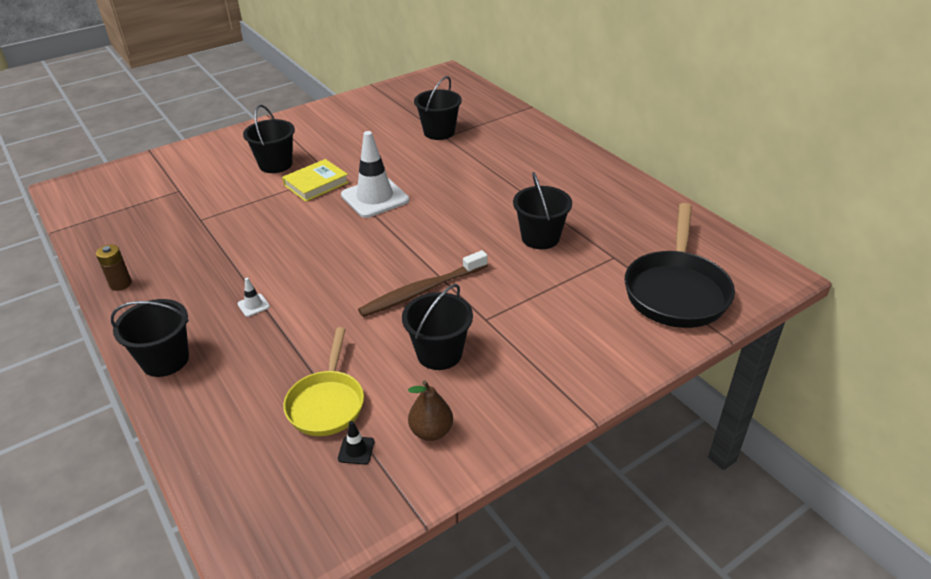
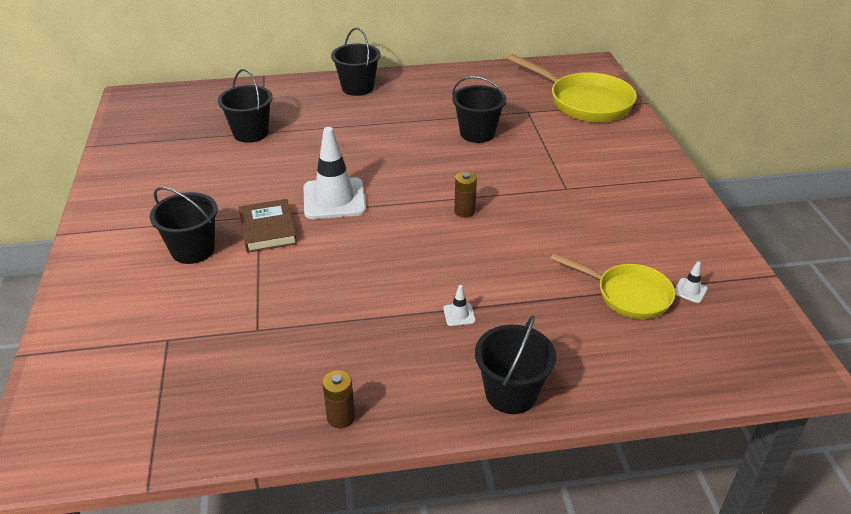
camera: 65 degrees left, 0 degrees up
(316, 184) = (268, 229): yellow book -> brown book
(356, 450) = (690, 291): black traffic cone -> white traffic cone
(401, 267) = (464, 211): none -> brown battery
(422, 291) = (507, 209): brown toothbrush -> none
(431, 431) = (684, 248): brown pear -> none
(439, 353) = (595, 221): black bucket -> black bucket (357, 88)
(676, 291) = (584, 102): black pan -> yellow pan

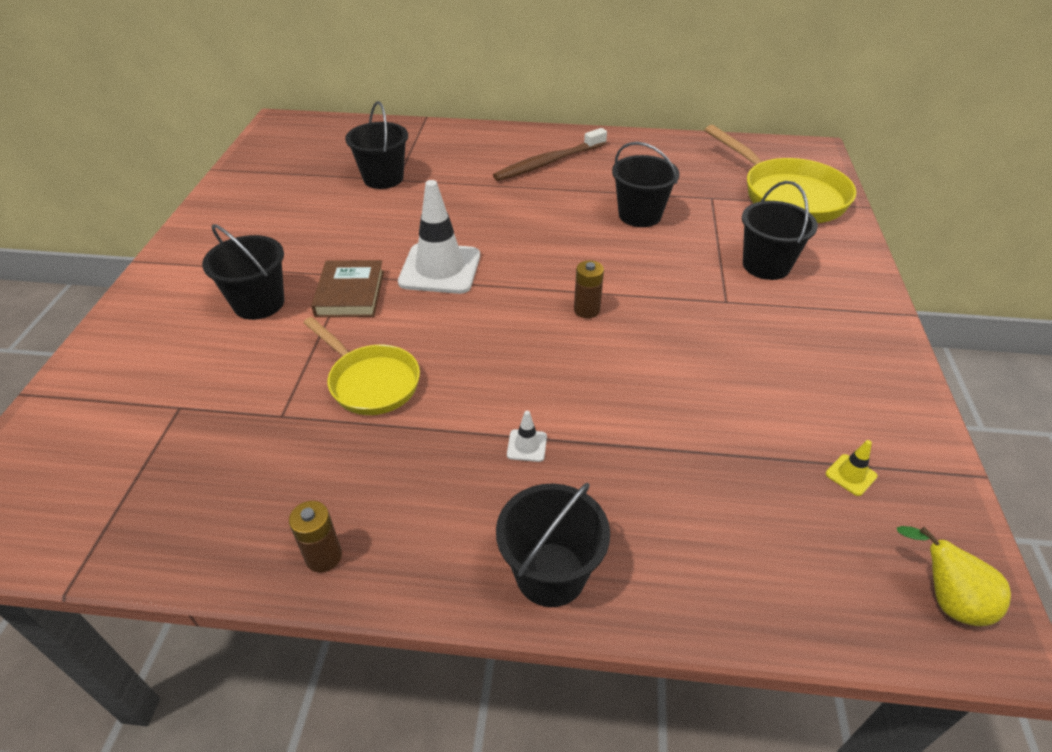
camera: 15 degrees right, 5 degrees up
(357, 88) = (522, 143): black bucket -> black bucket (766, 265)
(387, 101) = (549, 162): none -> brown toothbrush
(627, 295) = (760, 463): yellow pan -> yellow pan (370, 382)
(690, 291) = (851, 475): white traffic cone -> yellow traffic cone
(771, 354) = (946, 600): none -> yellow pear

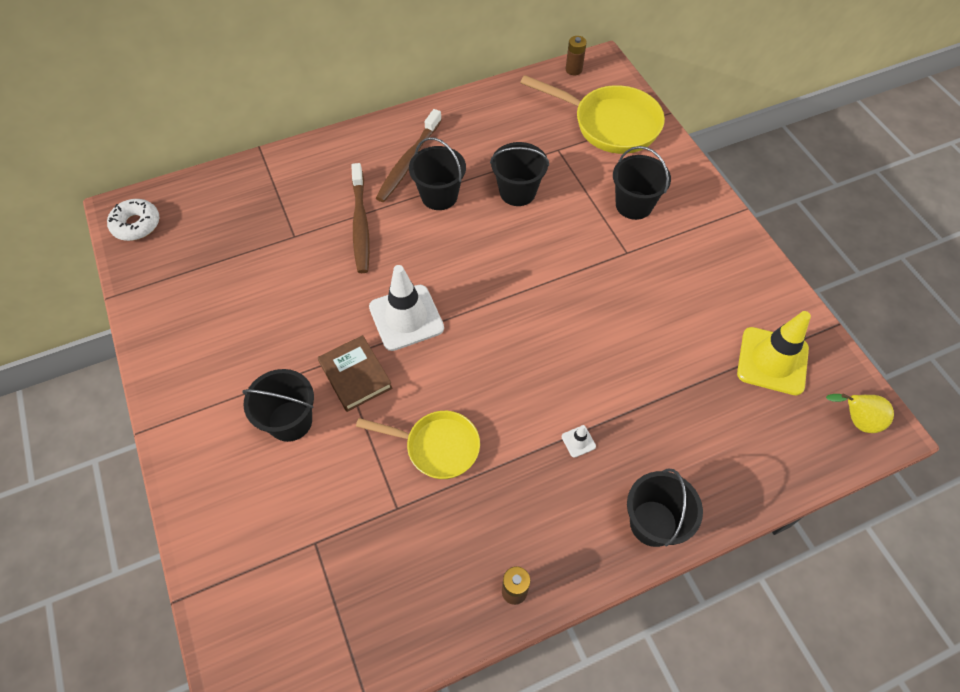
camera: 30 degrees left, 15 degrees up
(281, 133) = (136, 225): none -> white donut
(383, 178) = (281, 240): black bucket -> black bucket (439, 196)
(463, 189) = (360, 223): none -> brown toothbrush
(586, 310) = (540, 306): brown battery -> brown battery (573, 70)
(851, 475) = (772, 361): yellow traffic cone -> yellow traffic cone, size x2.49

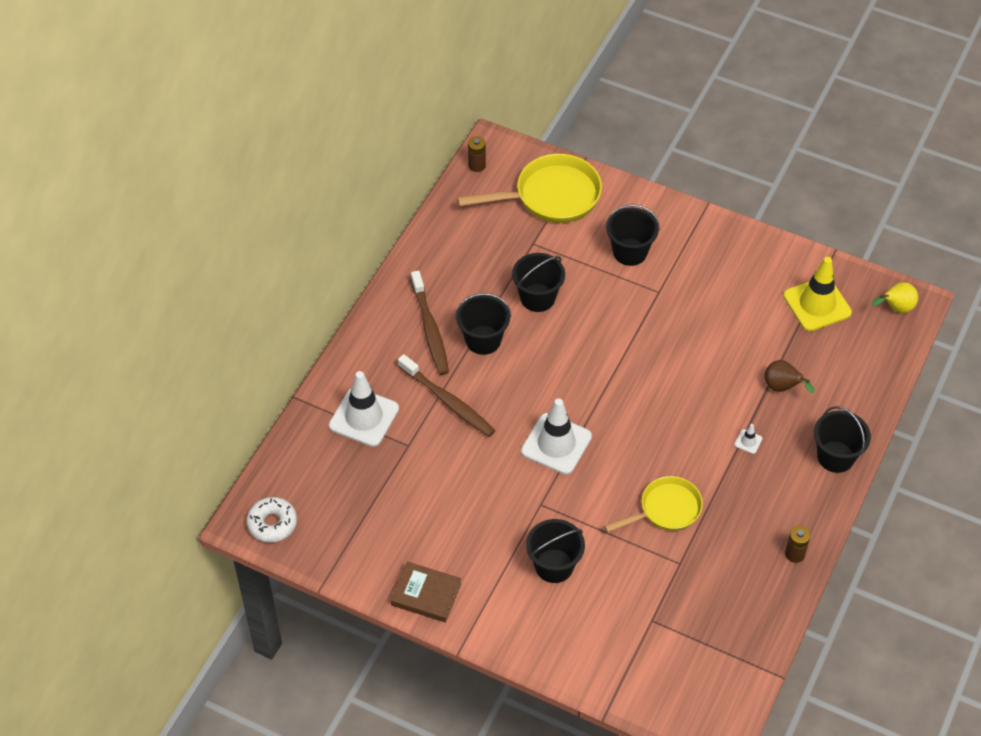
camera: 40 degrees left, 5 degrees down
(288, 193) = (364, 417): none -> white traffic cone
(355, 375) = (564, 506): brown book -> brown book (426, 594)
(662, 414) = (782, 387): none -> brown pear

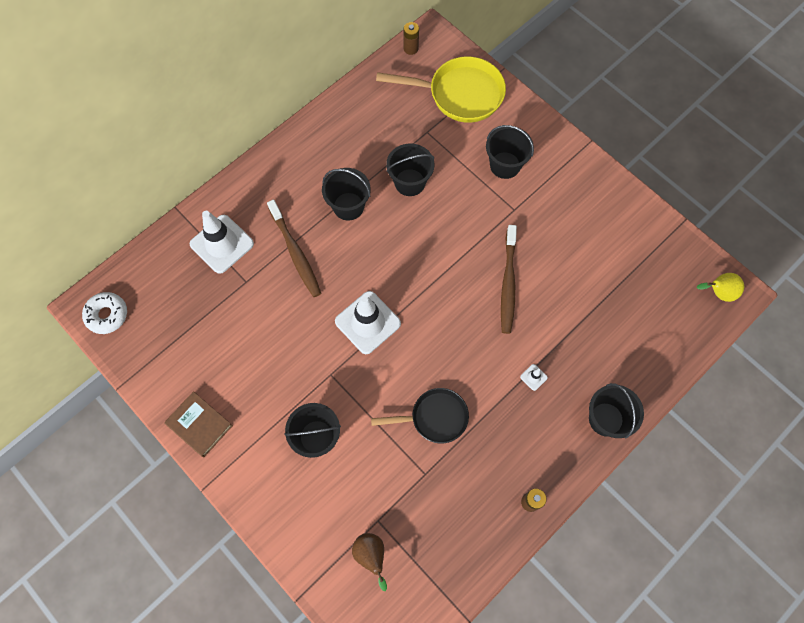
camera: 20 degrees right, 15 degrees up
(430, 328) = (309, 182): brown toothbrush -> brown toothbrush (508, 283)
(665, 509) = (434, 417): yellow pan -> black pan
(782, 387) = (585, 335): brown pear -> brown pear (371, 555)
(817, 304) = (648, 266): yellow traffic cone -> none

